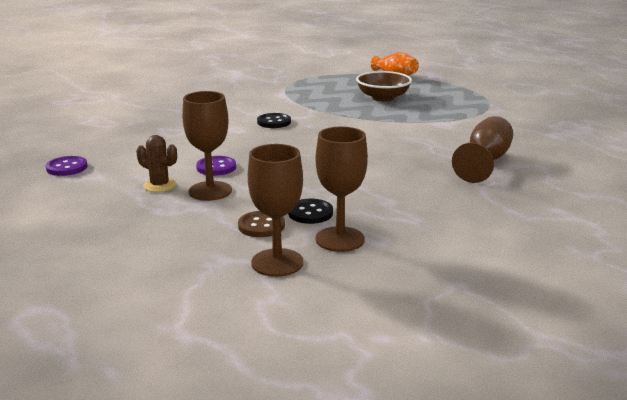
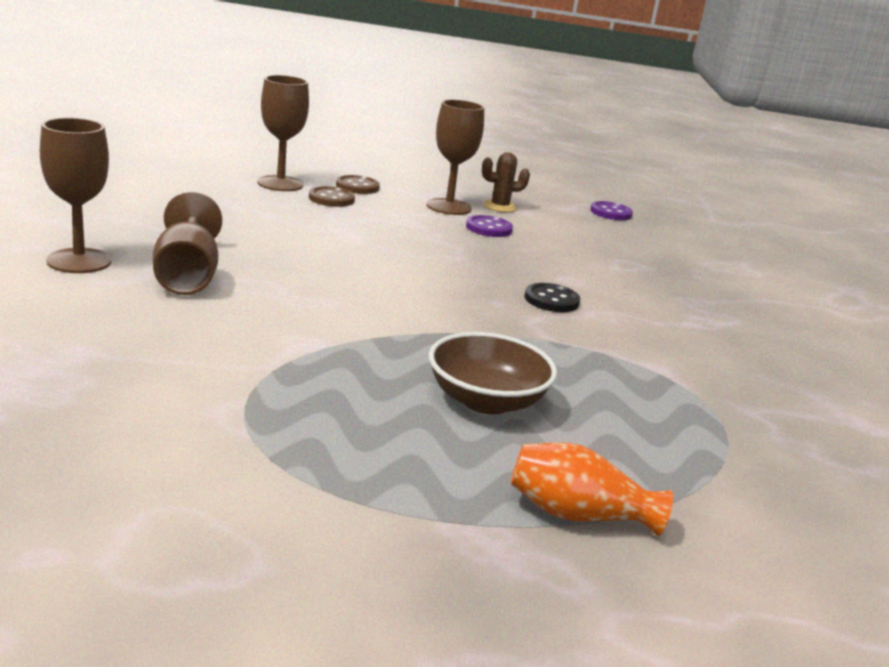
camera: 140 degrees right, 0 degrees up
(277, 262) = (309, 168): brown goblet -> brown goblet (79, 261)
(310, 213) = (331, 199): black button -> brown button

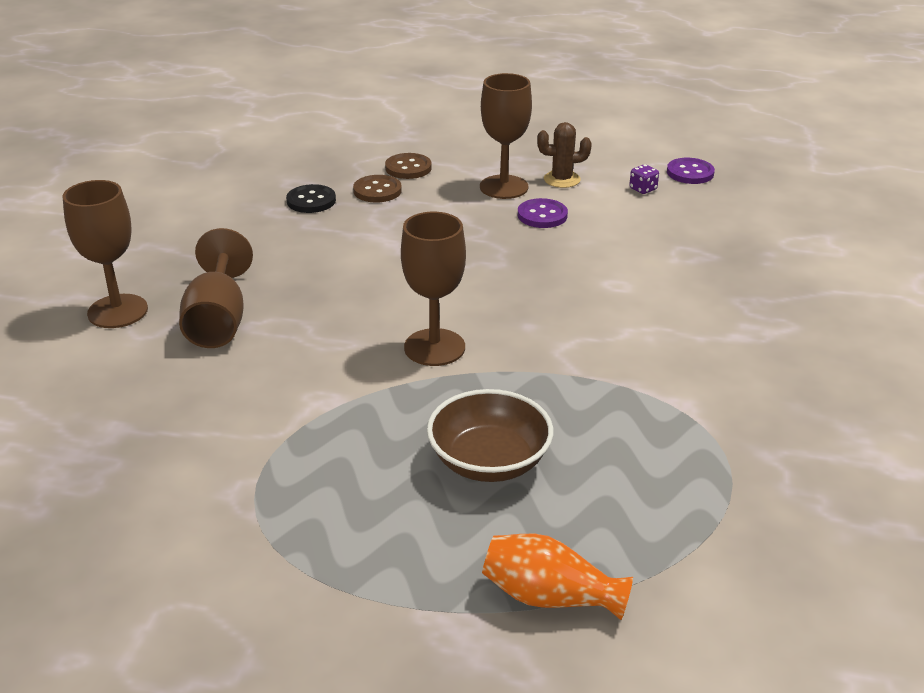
camera: 10 degrees right, 10 degrees up
(280, 184) = (326, 174): brown goblet -> brown goblet (434, 347)
(551, 300) = (588, 317): black button -> black button (311, 201)
(573, 219) = (643, 189): none -> purple dice

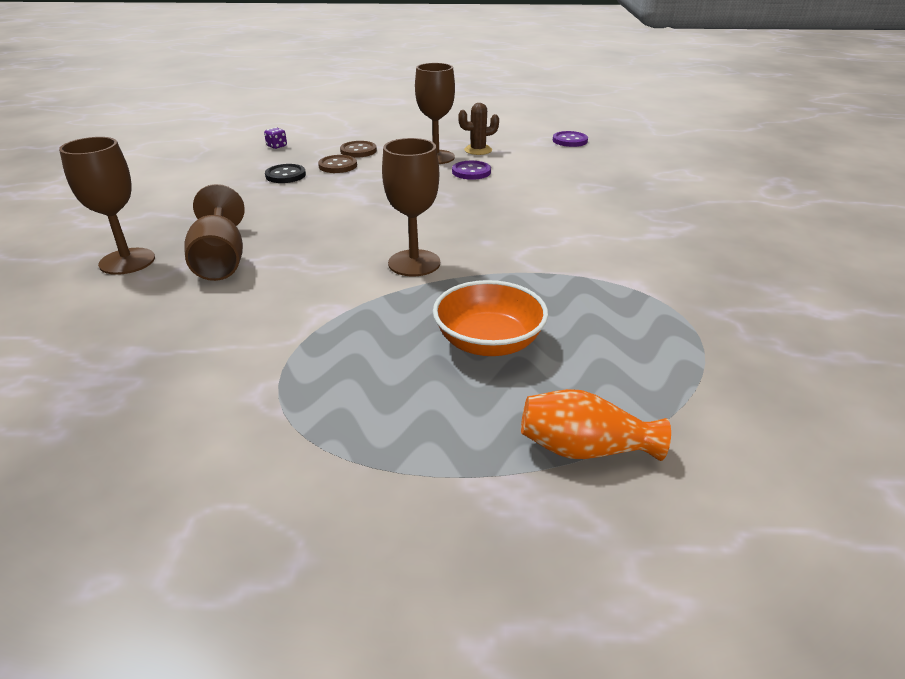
camera: 10 degrees left, 0 degrees up
(489, 461) = (488, 342): brown bowl -> orange bowl
(643, 189) = (540, 152): purple dice -> purple dice (277, 146)

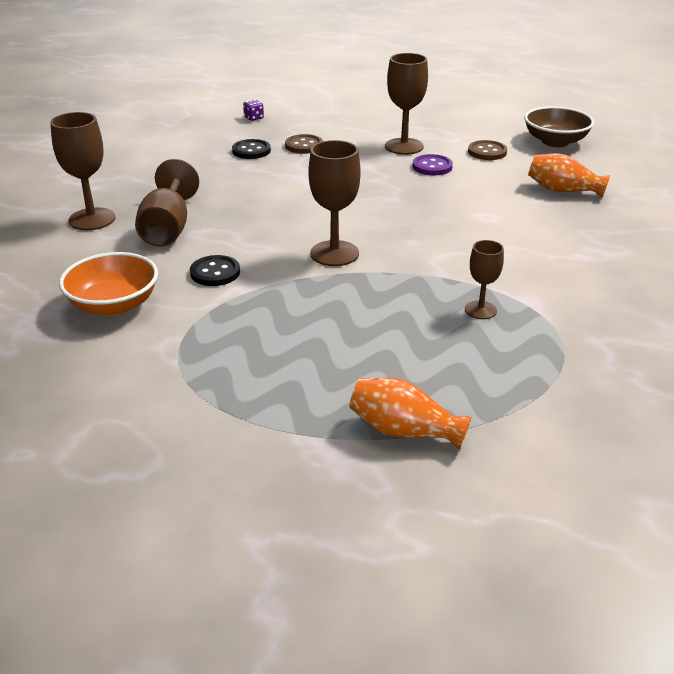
camera: 15 degrees right, 0 degrees up
(291, 300) = (215, 272): none -> black button
(358, 151) = (330, 131): brown button -> brown button (487, 152)
(478, 150) = (451, 143): brown cactus -> none
(488, 342) = (367, 334): orange bowl -> orange bowl (114, 305)
(570, 140) = (555, 141): purple button -> brown bowl
(590, 299) = (480, 310): none -> brown goblet
(601, 180) = (563, 190): none -> orange vase

